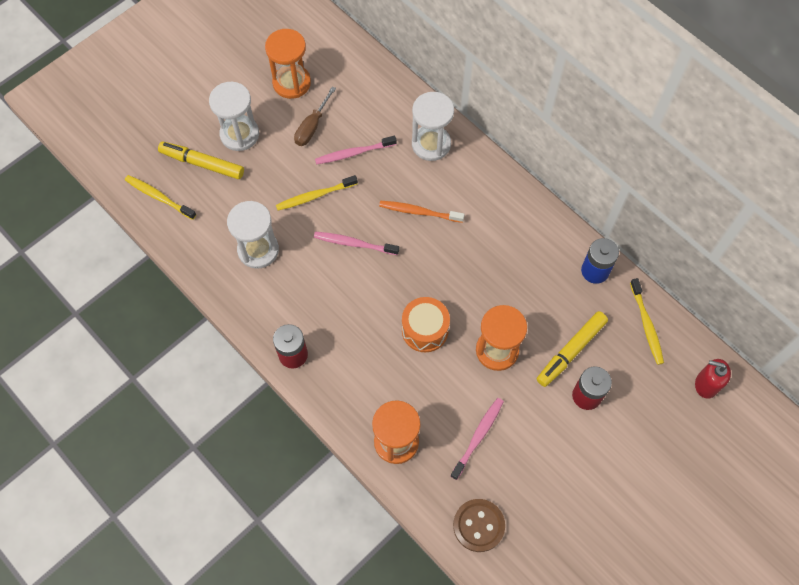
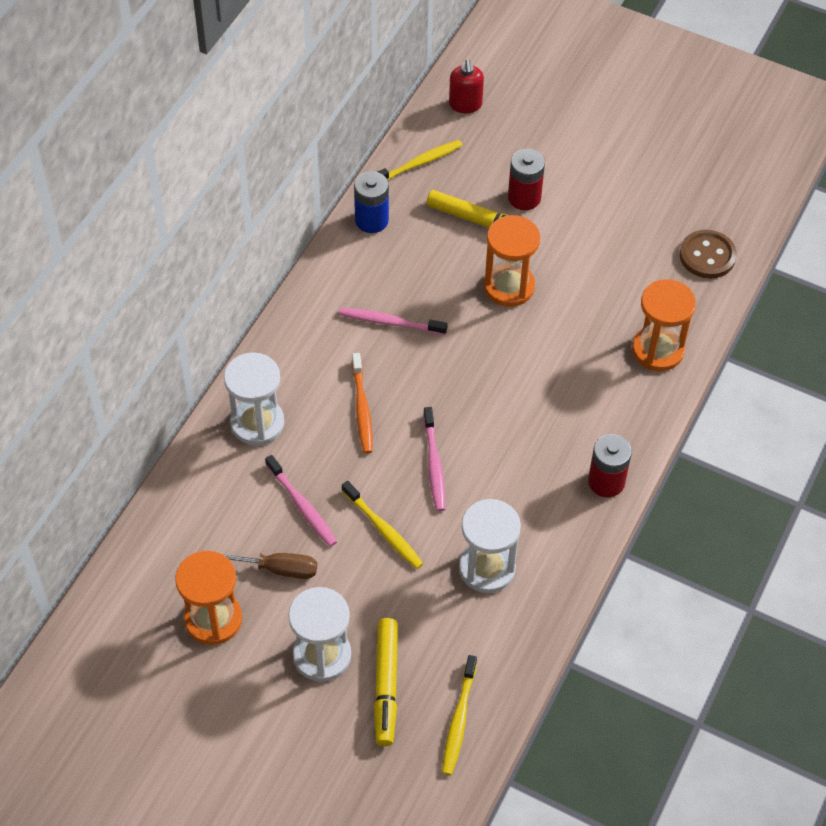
camera: 110 degrees left, 10 degrees down
(425, 330) = (515, 360): orange drum -> none
(478, 437) = (615, 279): pink toothbrush -> pink toothbrush (390, 322)

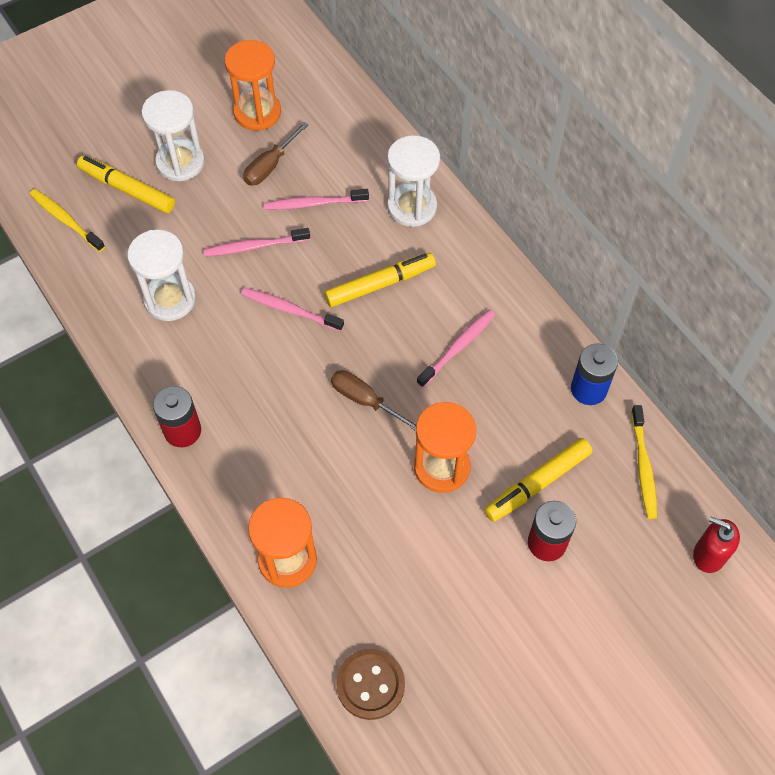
camera: 120 degrees right, 5 degrees up
(362, 408) = (379, 284): orange toothbrush -> yellow marker
(383, 529) = (255, 246): yellow toothbrush -> pink toothbrush
(485, 365) = (364, 400): none -> brown screwdriver

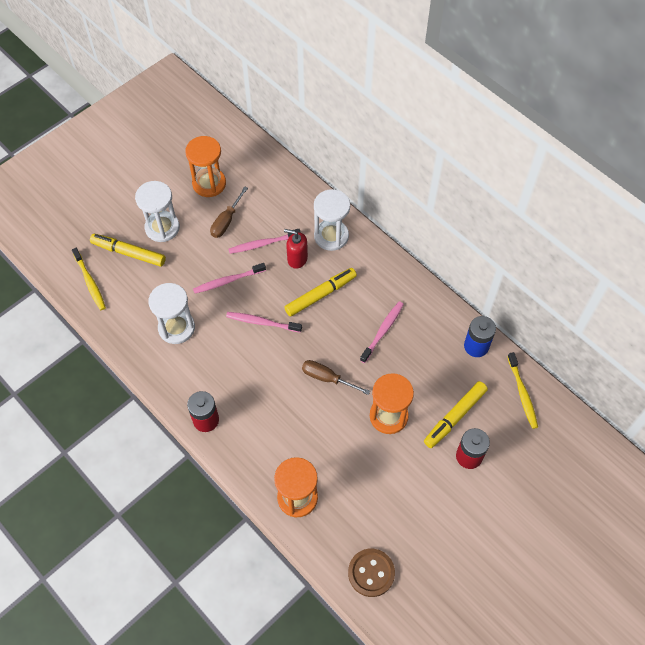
camera: 10 degrees left, 0 degrees up
(66, 220) = (90, 282): yellow toothbrush -> yellow toothbrush turned 150 degrees counterclockwise
(709, 555) = (576, 446): red soap dispenser -> red soap dispenser (297, 259)

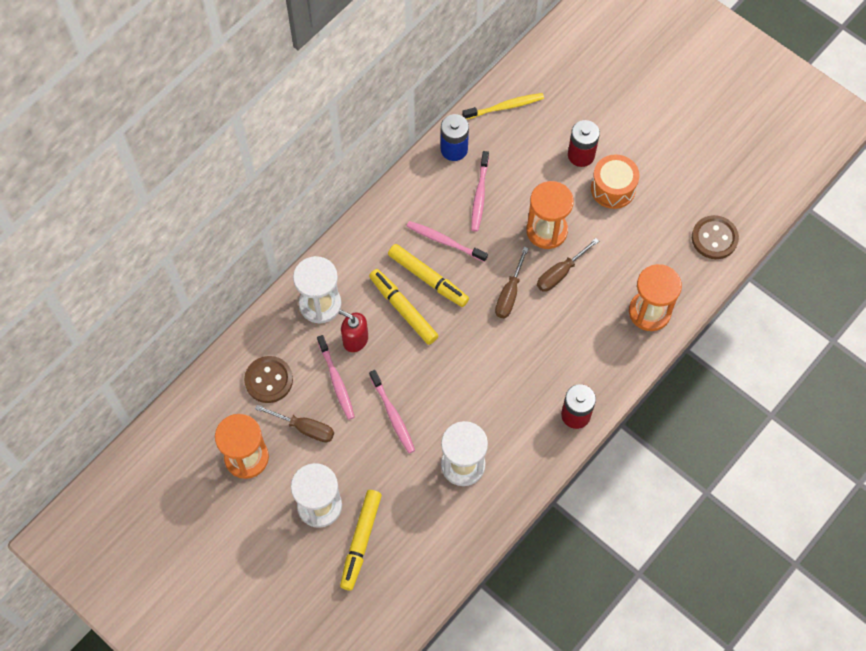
camera: 95 degrees left, 5 degrees up
(90, 282) = (408, 582): yellow toothbrush -> none
(262, 322) = (446, 369): pink toothbrush -> pink toothbrush (479, 195)
(269, 199) = (269, 380): none -> brown button
(297, 259) = (355, 339): red soap dispenser -> red soap dispenser turned 105 degrees clockwise
(344, 422) = (560, 273): none -> brown screwdriver
(431, 481) = (613, 188): none -> orange drum
(455, 417) = (539, 168): yellow marker -> yellow marker (428, 278)

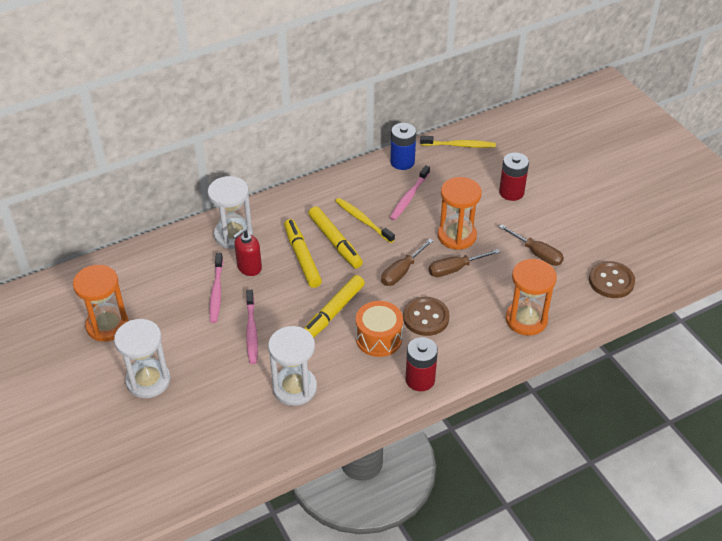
camera: 20 degrees right, 20 degrees down
(269, 380) = (159, 275): brown button -> brown button (426, 317)
(305, 428) = (170, 319): brown screwdriver -> brown screwdriver (537, 254)
(355, 339) = (249, 267): red soap dispenser -> red soap dispenser turned 90 degrees counterclockwise
(361, 541) = (169, 420): yellow marker -> yellow marker (333, 313)
(445, 241) = (363, 220): pink toothbrush -> yellow toothbrush
(613, 188) = (530, 222): orange drum -> orange drum (379, 338)

